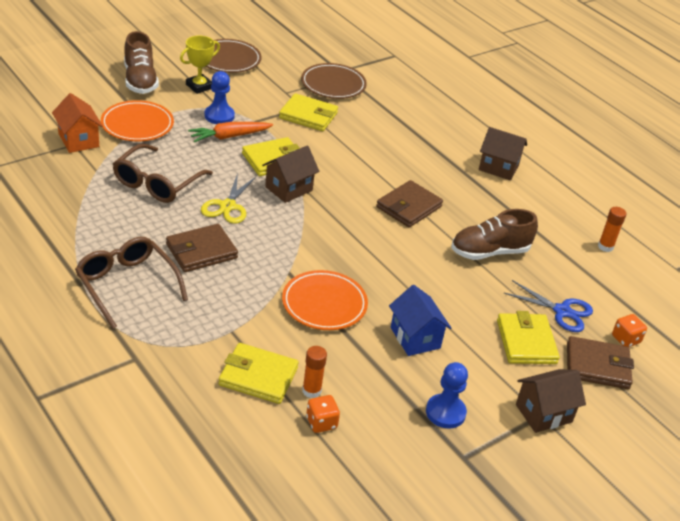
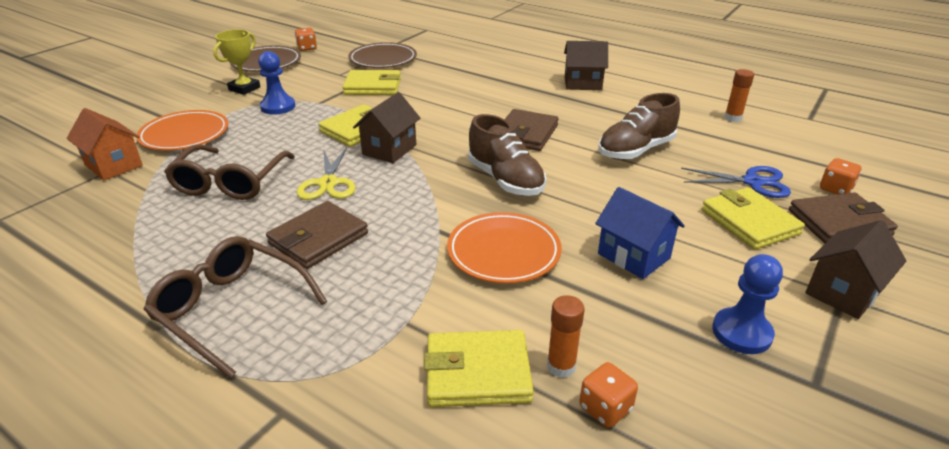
camera: 15 degrees left, 5 degrees down
(140, 81) = (175, 98): brown shoe -> brown shoe (505, 180)
(229, 136) = (298, 121): orange carrot -> none
(271, 50) = (307, 48): none -> orange dice

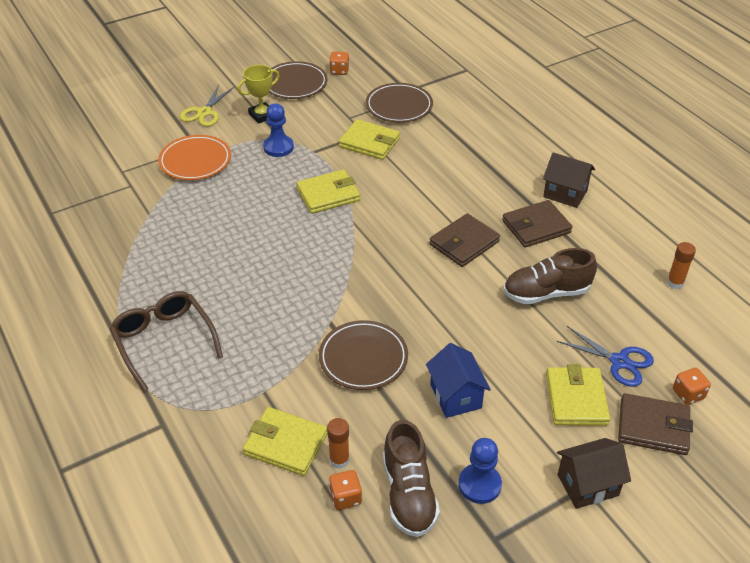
camera: 25 degrees right, 10 degrees up
(114, 165) = (135, 181): orange house -> none
(230, 182) = (207, 225): brown glasses -> none
(318, 238) = (243, 301): brown wallet -> brown wallet (536, 227)
(328, 183) = (275, 249): yellow scissors -> yellow scissors (204, 112)
(389, 150) = (340, 226): brown house -> none
(503, 252) = (363, 358): orange plate -> brown plate
(505, 180) = (411, 289): brown shoe -> brown shoe (408, 494)

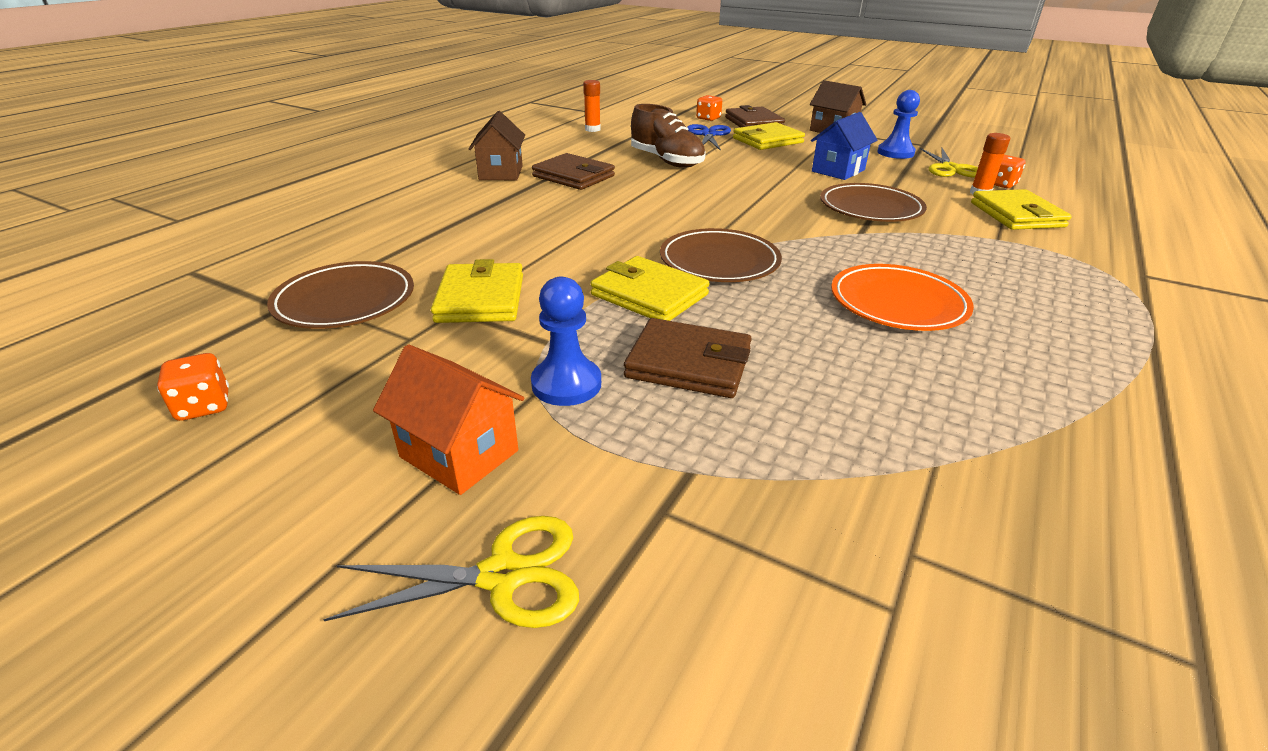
camera: 120 degrees left, 10 degrees down
(164, 341) = (1079, 318): brown glasses -> none
(195, 161) = (714, 482): orange plate -> orange plate (898, 303)
(262, 115) = (459, 454): yellow trophy -> orange house
(295, 84) = (282, 455): brown plate -> brown plate (719, 261)
(408, 494) = (950, 168): brown shoe -> yellow scissors
(464, 243) = (641, 199): brown wallet -> brown wallet (688, 364)

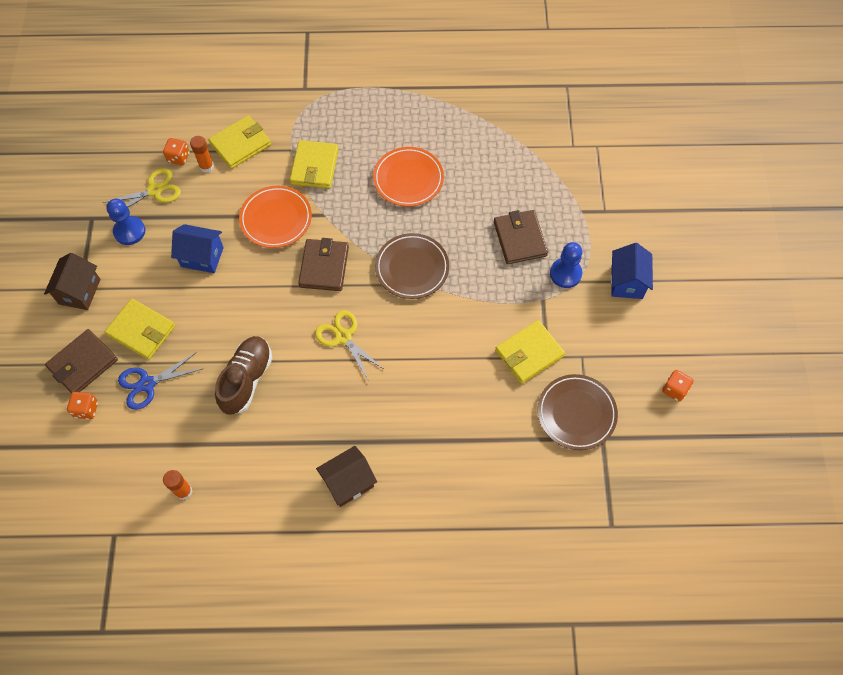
camera: 120 degrees left, 30 degrees up
(459, 454) = (626, 282): orange house -> blue house
(502, 576) = (657, 236): yellow scissors -> yellow scissors (343, 337)
(573, 176) = (323, 425): brown wallet -> brown wallet (324, 267)
(649, 295) = (472, 282): yellow wallet -> yellow wallet (314, 167)
(870, 208) = (276, 219): brown plate -> orange plate

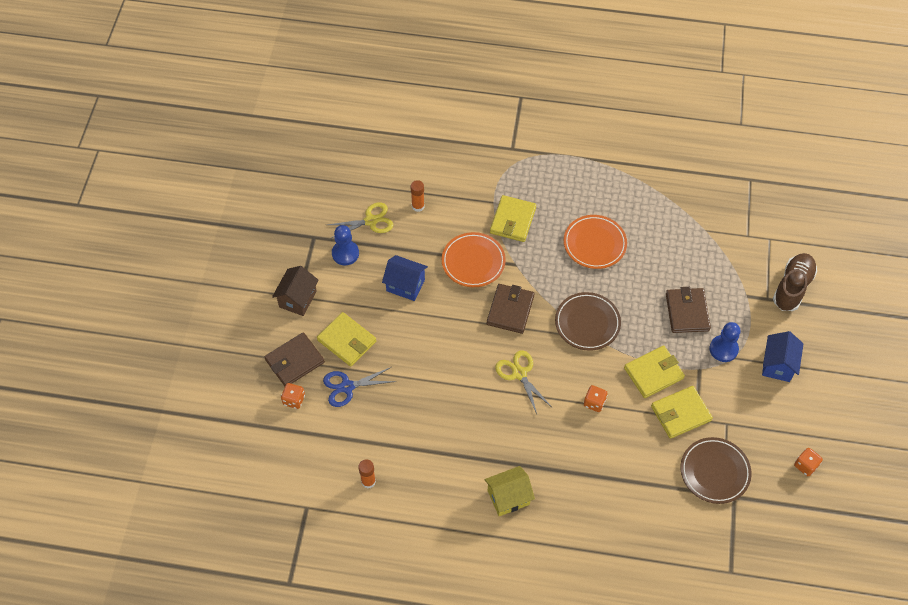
camera: 10 degrees right, 5 degrees down
(178, 157) = (394, 195): orange dice -> orange dice (594, 402)
(240, 144) = (450, 191): yellow wallet -> yellow wallet (653, 373)
(246, 379) = (432, 397): brown shoe -> brown shoe (792, 287)
(348, 482) = (508, 497): brown house -> yellow house

